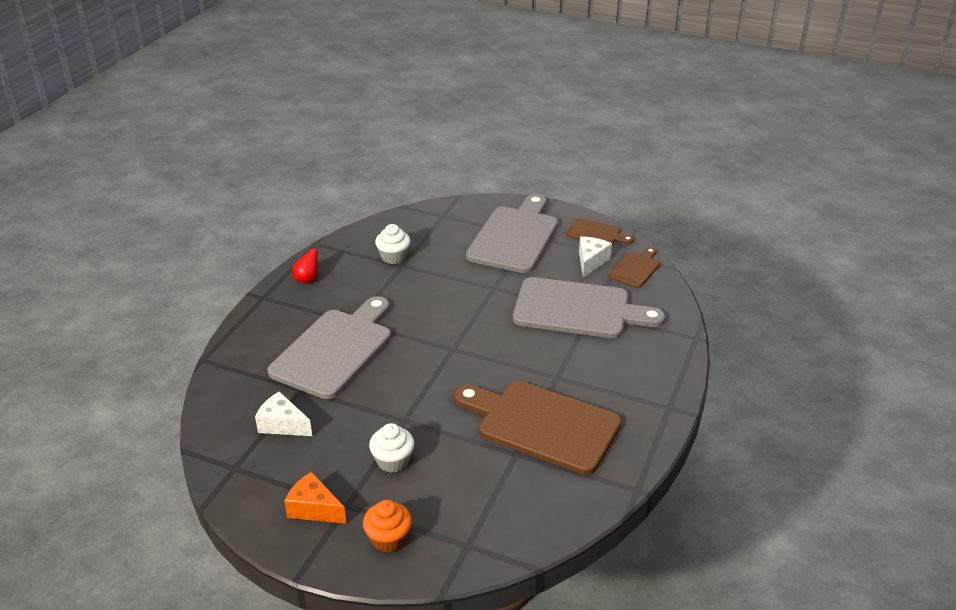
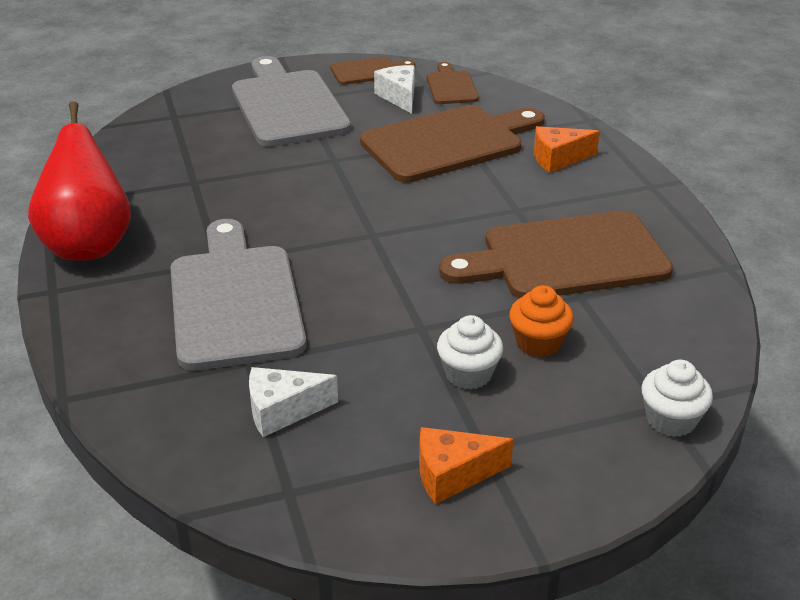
camera: 40 degrees left, 0 degrees up
(307, 279) = (89, 245): red pear -> red pear, size x2.42
(388, 539) = (578, 452): orange cupcake -> orange cupcake (538, 343)
(393, 257) = (171, 177): white cupcake -> white cupcake (671, 420)
(578, 309) = (448, 142): grey cutting board -> brown cutting board
(633, 356) = (558, 159): none -> orange cheese

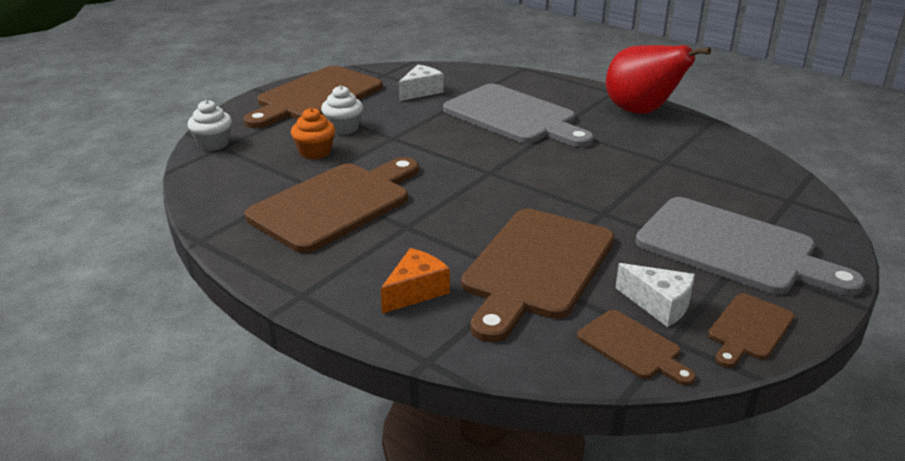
camera: 145 degrees right, 5 degrees down
(453, 474) = (316, 97): orange cheese -> brown cutting board

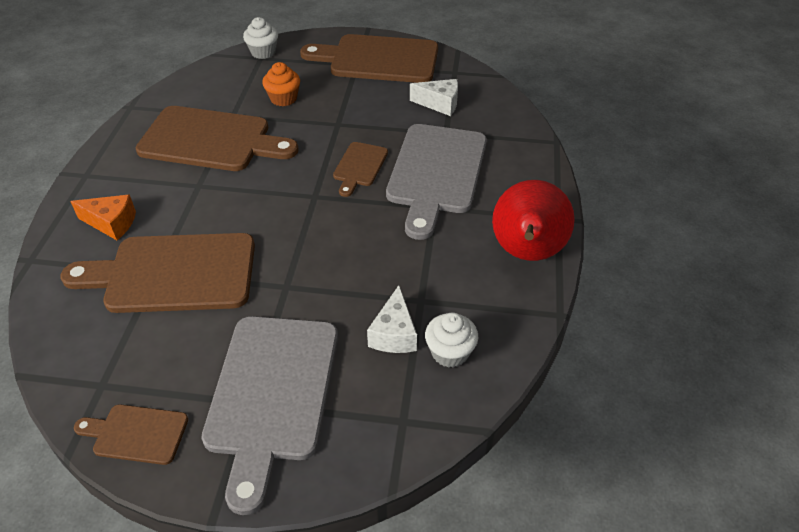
camera: 60 degrees right, 15 degrees up
(343, 128) = (334, 94): white cupcake -> white cupcake (450, 352)
(632, 347) = (83, 363): brown cutting board -> brown cutting board (359, 166)
(659, 305) = (150, 363): white cheese -> white cheese (394, 334)

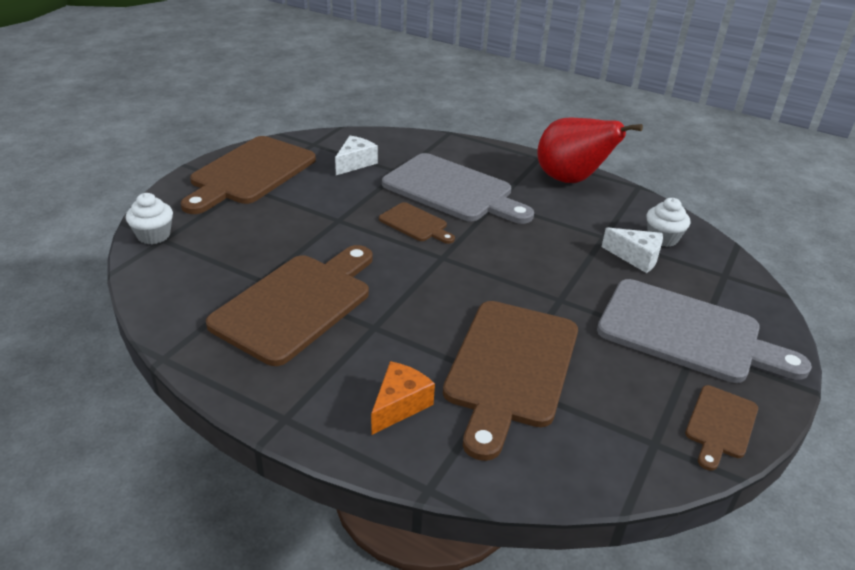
camera: 70 degrees left, 10 degrees down
(283, 98) = (263, 241): orange cupcake -> none

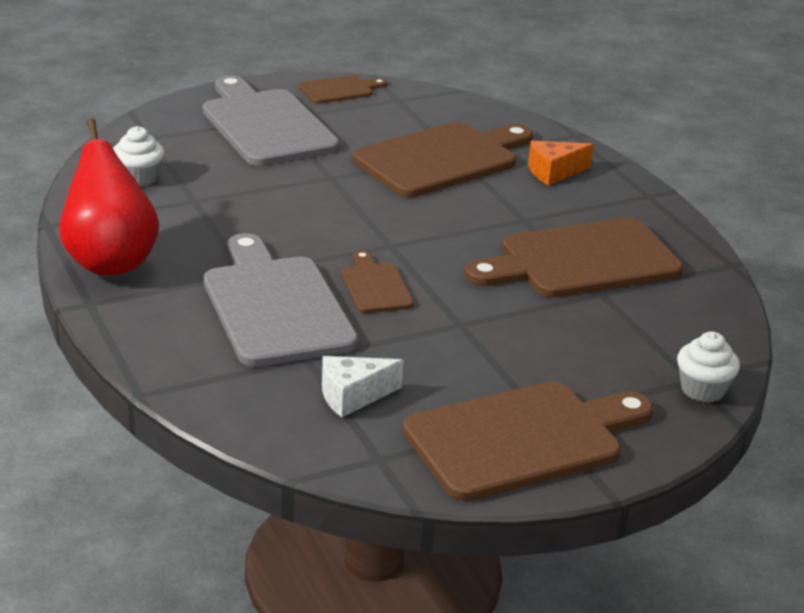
camera: 145 degrees left, 5 degrees down
(636, 257) = (199, 176): white cheese -> none

